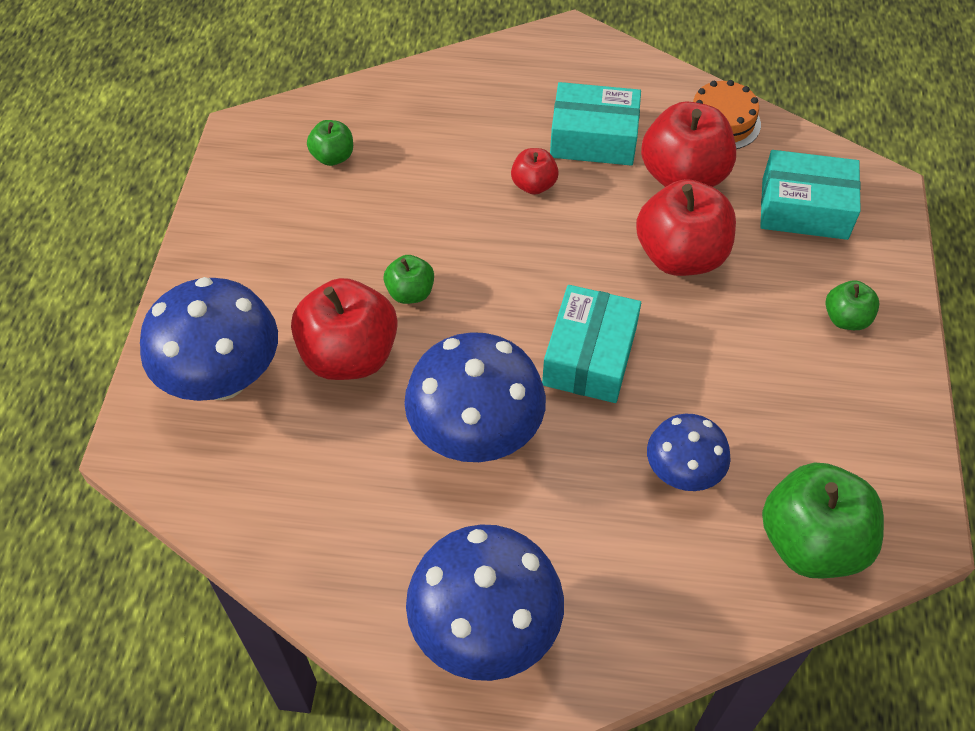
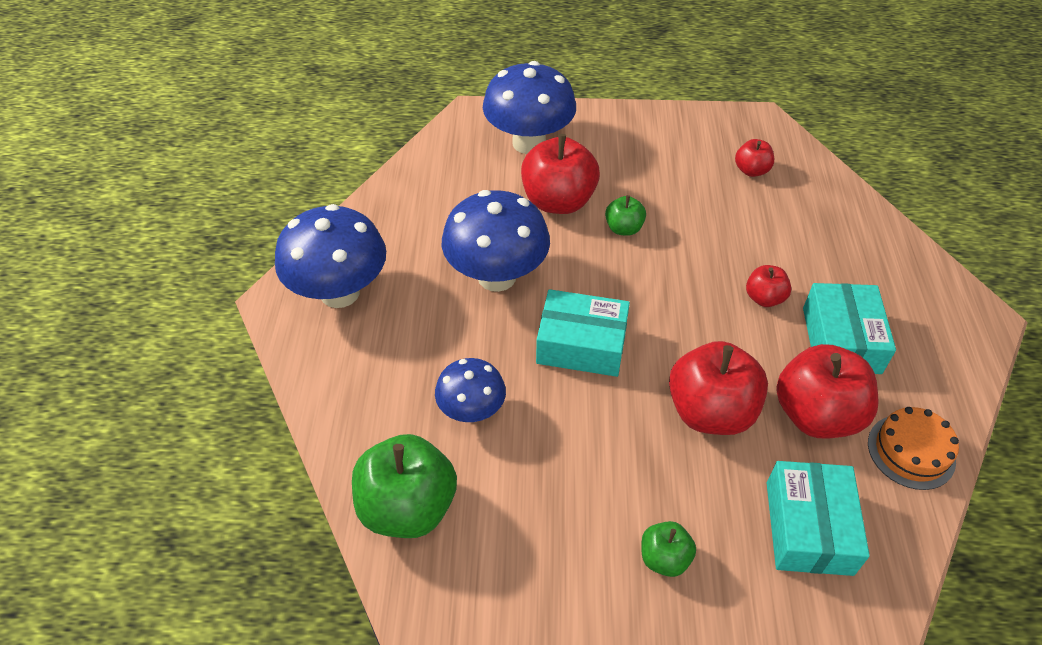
camera: 85 degrees right, 5 degrees down
(333, 157) = (751, 170): green apple -> red apple

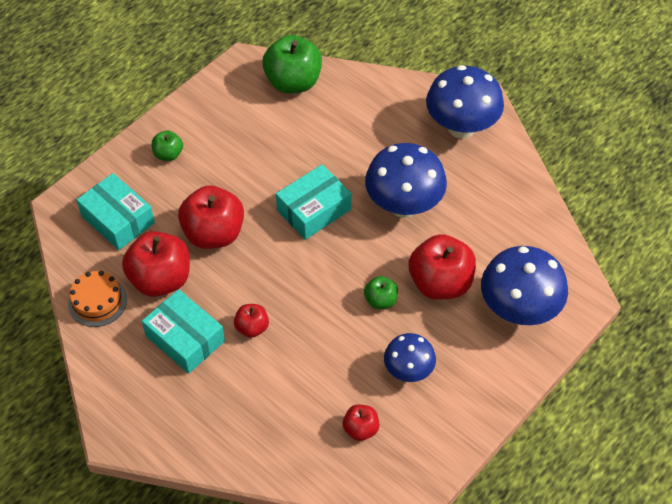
camera: 130 degrees right, 5 degrees up
(472, 411) = (321, 136): blue mushroom -> blue mushroom (408, 370)

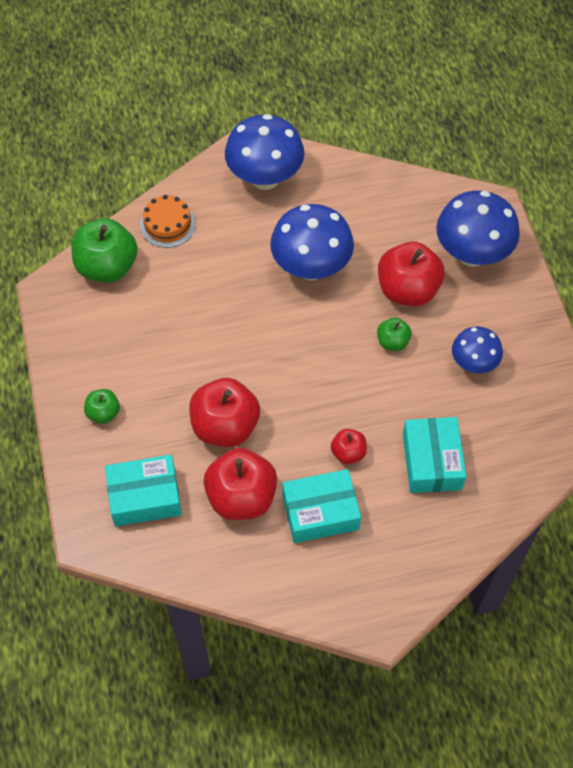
camera: 55 degrees left, 5 degrees up
(97, 301) = (225, 564): orange cake -> orange cake (167, 224)
(314, 210) = (262, 335): turquoise box -> turquoise box (432, 461)
(360, 429) = (503, 430): red apple -> none

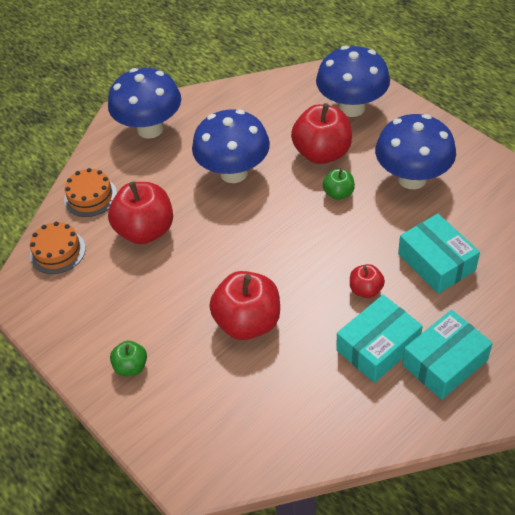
camera: 25 degrees left, 10 degrees down
(107, 267) = (57, 251): green apple -> orange cake
(145, 496) = (216, 416): turquoise box -> turquoise box (444, 362)
(241, 497) = (302, 370): red apple -> red apple (145, 230)
(473, 363) = (412, 178): blue mushroom -> blue mushroom, size x1.70

